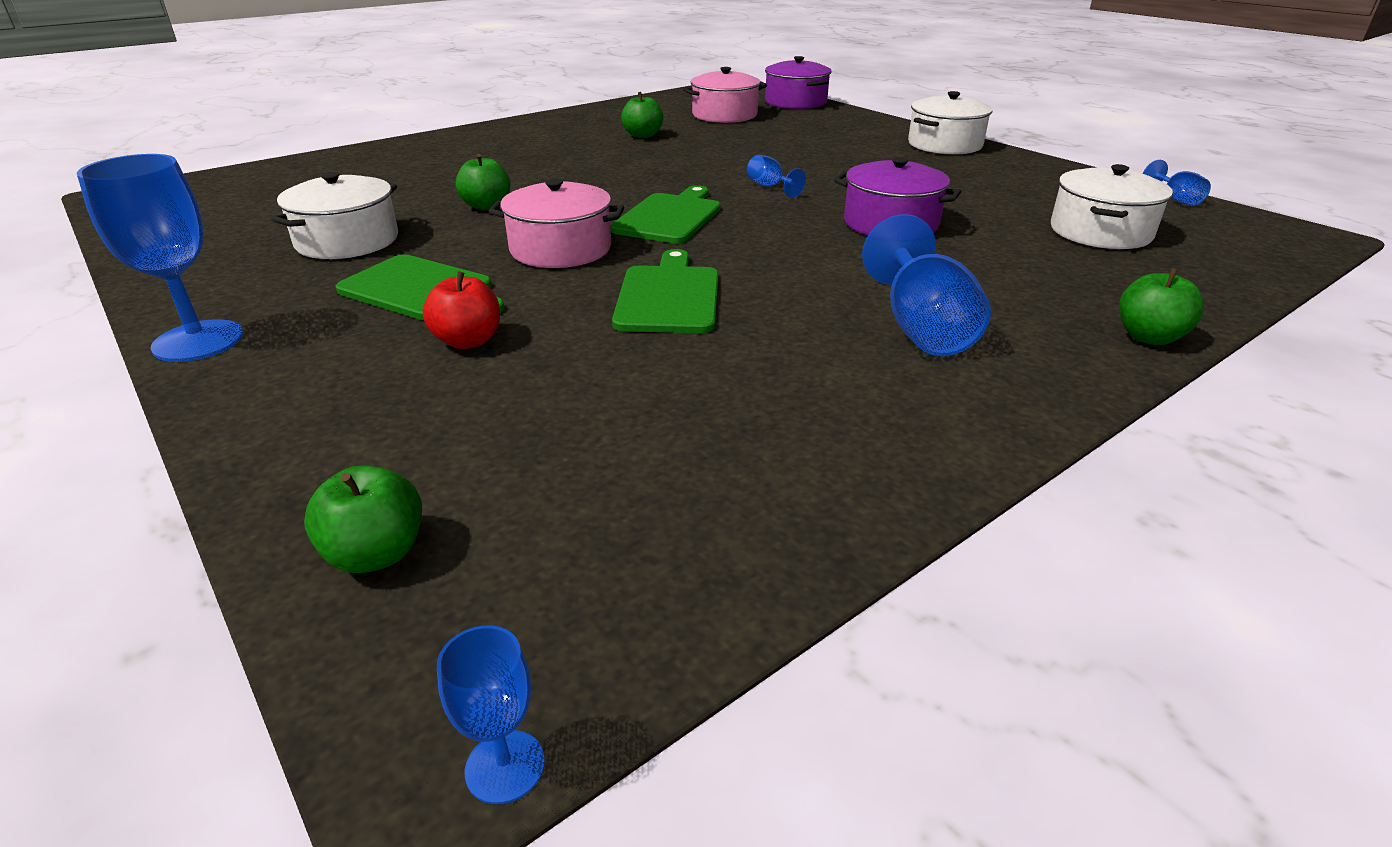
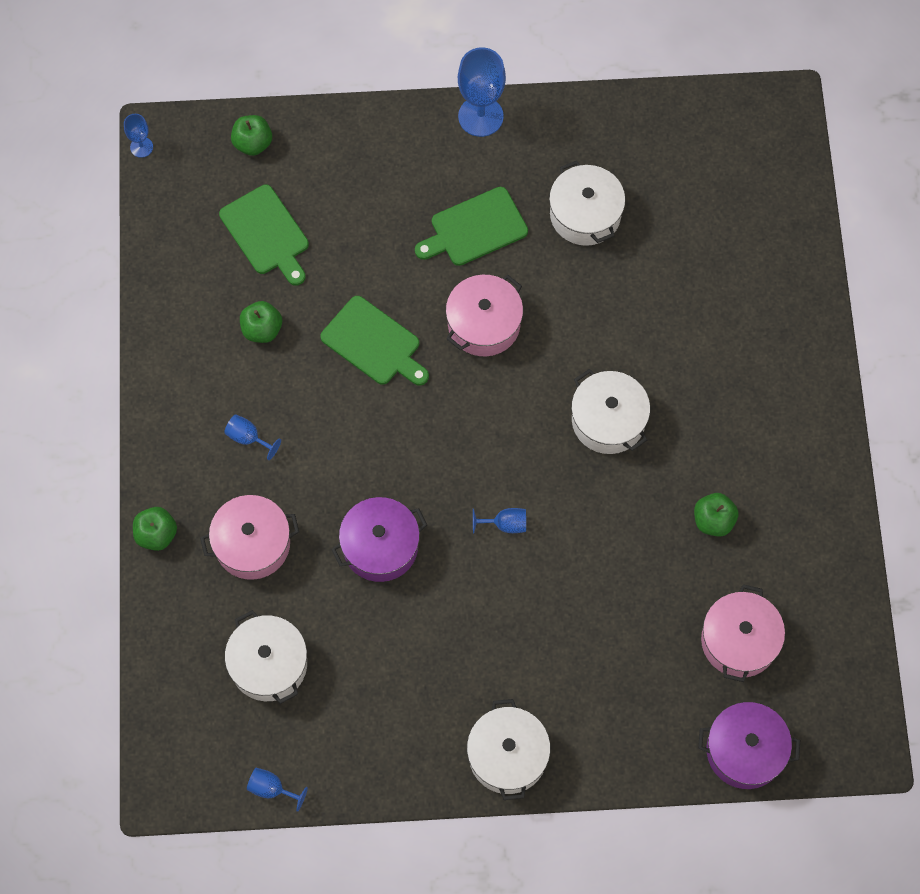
camera: 125 degrees right, 35 degrees up
(468, 341) = (393, 228): red apple -> none
(486, 206) = (598, 316): green apple -> green apple (262, 329)
(602, 179) = (608, 420): none -> white pot
(670, 217) = (493, 417): green cutting board -> green cutting board (266, 233)
(921, 327) = (248, 438): blue goblet -> blue goblet, size x0.50
(1024, 279) = (252, 544): none -> pink pot

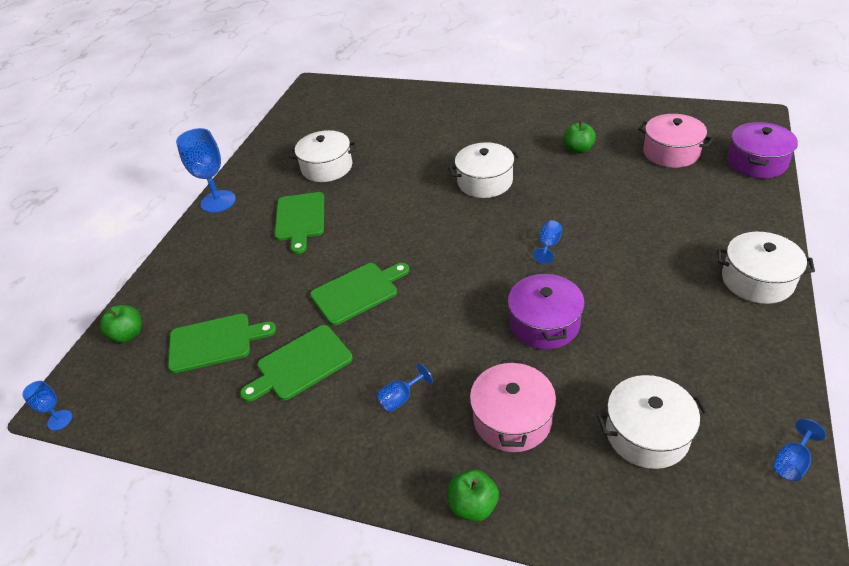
camera: 65 degrees left, 25 degrees down
(262, 329) = (301, 364): green apple -> green cutting board
(484, 324) = (378, 228): pink pot -> none

